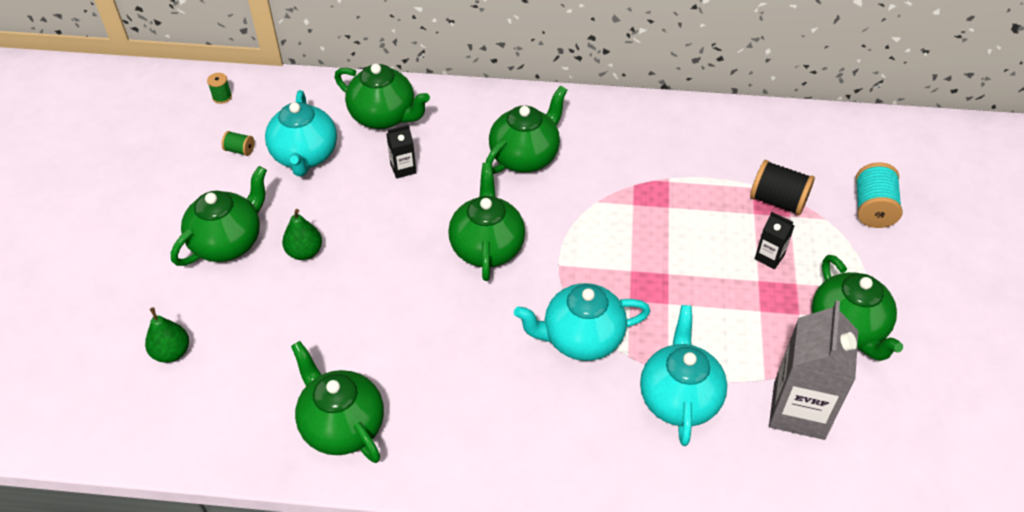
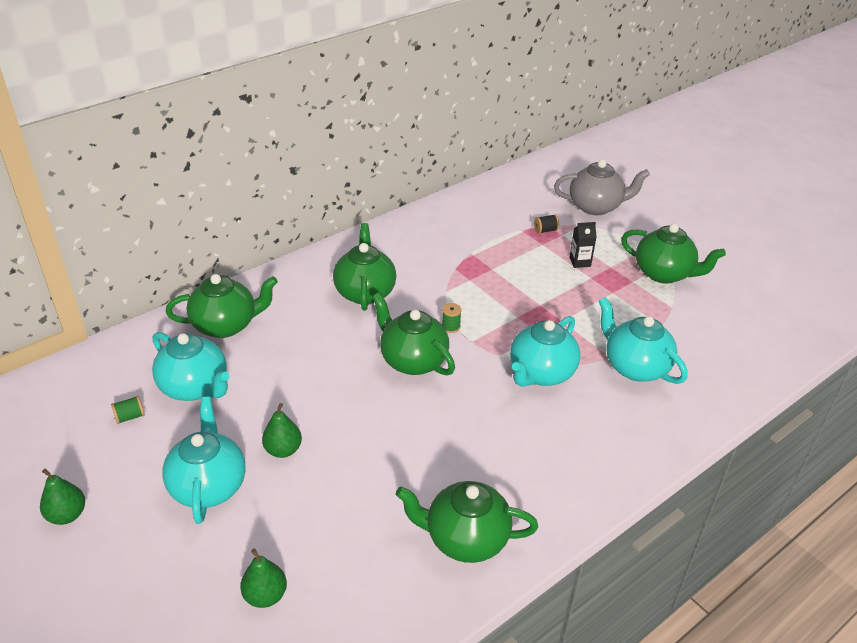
camera: 45 degrees left, 10 degrees down
(130, 198) = (67, 515): none -> green pear
(222, 97) = (60, 390): green spool -> green spool (451, 327)
(228, 242) = (208, 485): green teapot -> turquoise teapot
(403, 169) = (287, 349): black carton -> none
(778, 201) = (545, 230): black spool -> black spool, size x0.52
(799, 410) = (697, 329): grey carton -> none
(872, 208) = (596, 207): turquoise spool -> grey teapot

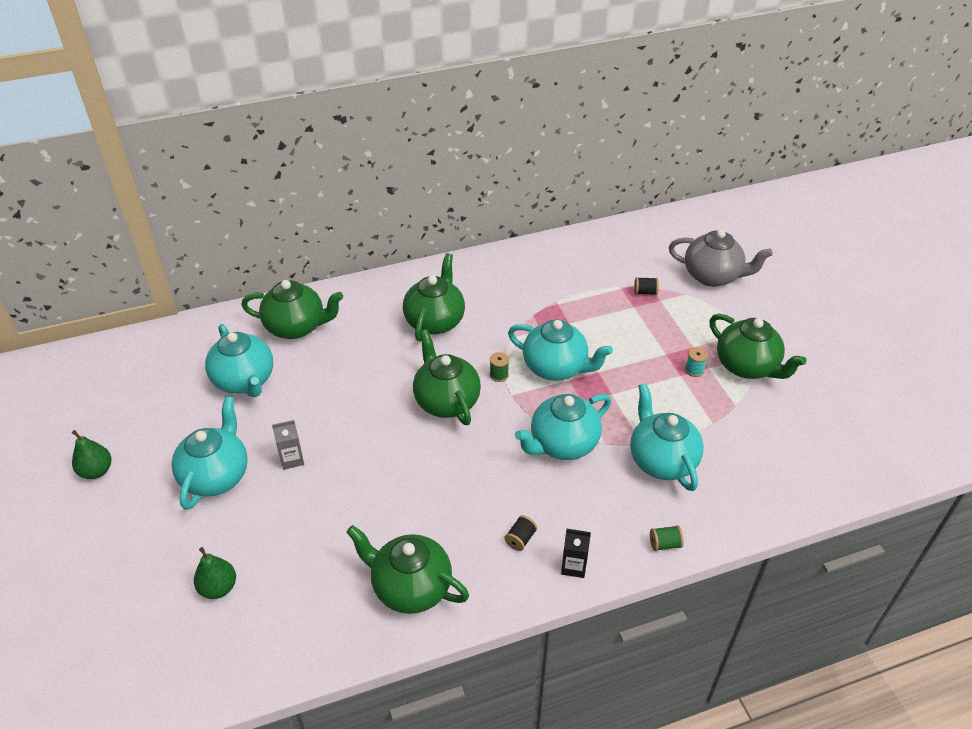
camera: 20 degrees right, 5 degrees up
(130, 417) = (180, 395): green spool -> green spool (665, 544)
(283, 450) = (292, 459): green pear -> grey carton
(500, 309) = (556, 368): none -> turquoise teapot
(546, 466) = (520, 539): none -> black spool
(580, 262) = (663, 334): black carton -> black carton (574, 566)
(622, 286) = (694, 370): none -> turquoise spool

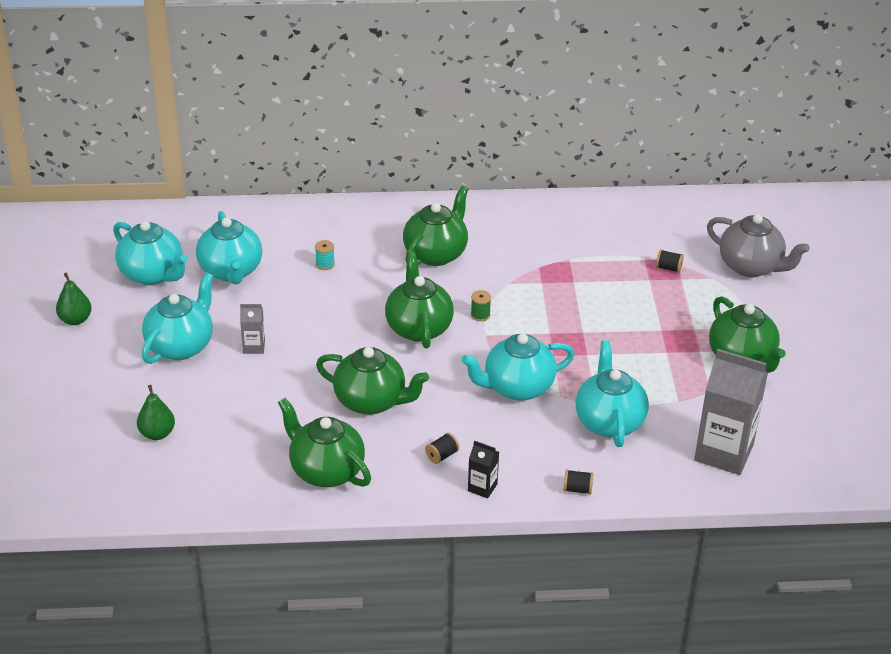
camera: 15 degrees right, 5 degrees down
(297, 327) = (296, 232): green teapot -> green teapot (371, 401)
(556, 368) = (541, 320): turquoise teapot -> turquoise teapot (153, 274)
(665, 544) = (577, 489): green spool -> black spool
(694, 370) = (683, 350): turquoise spool -> turquoise spool (325, 264)
(778, 468) = (724, 452): none -> grey carton

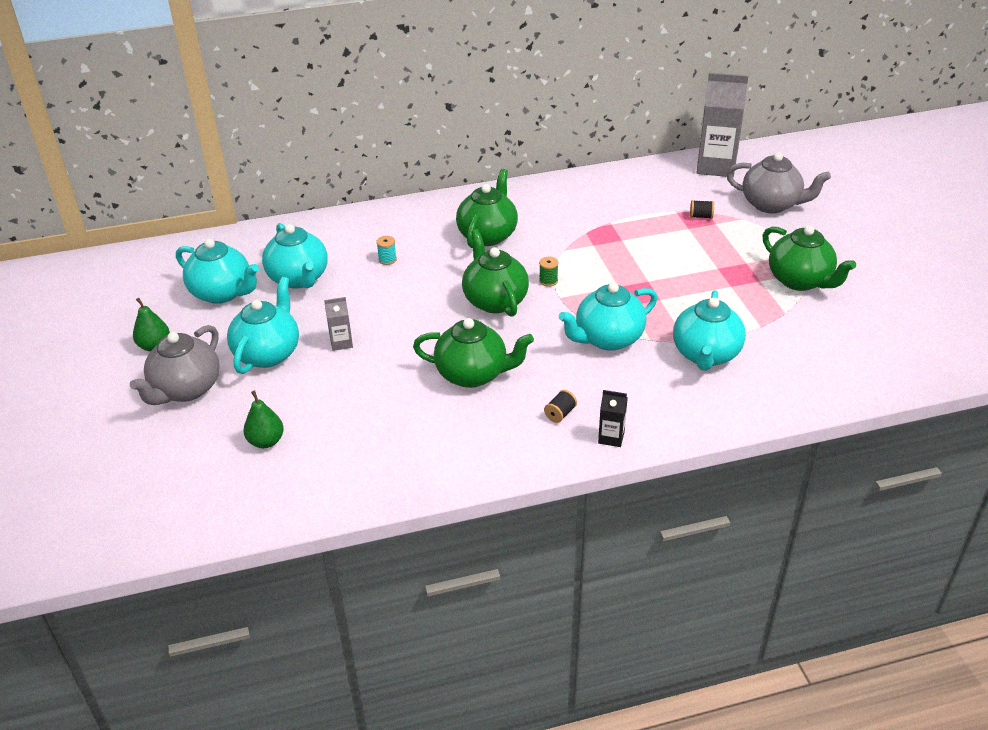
camera: 10 degrees left, 0 degrees up
(95, 369) = (185, 389): none -> grey teapot
(325, 470) = (450, 448): green teapot -> none
(577, 489) = (703, 423): black spool -> none
(609, 421) = (706, 355): turquoise teapot -> turquoise teapot turned 150 degrees counterclockwise
(724, 452) = (823, 365): grey carton -> grey carton (716, 166)

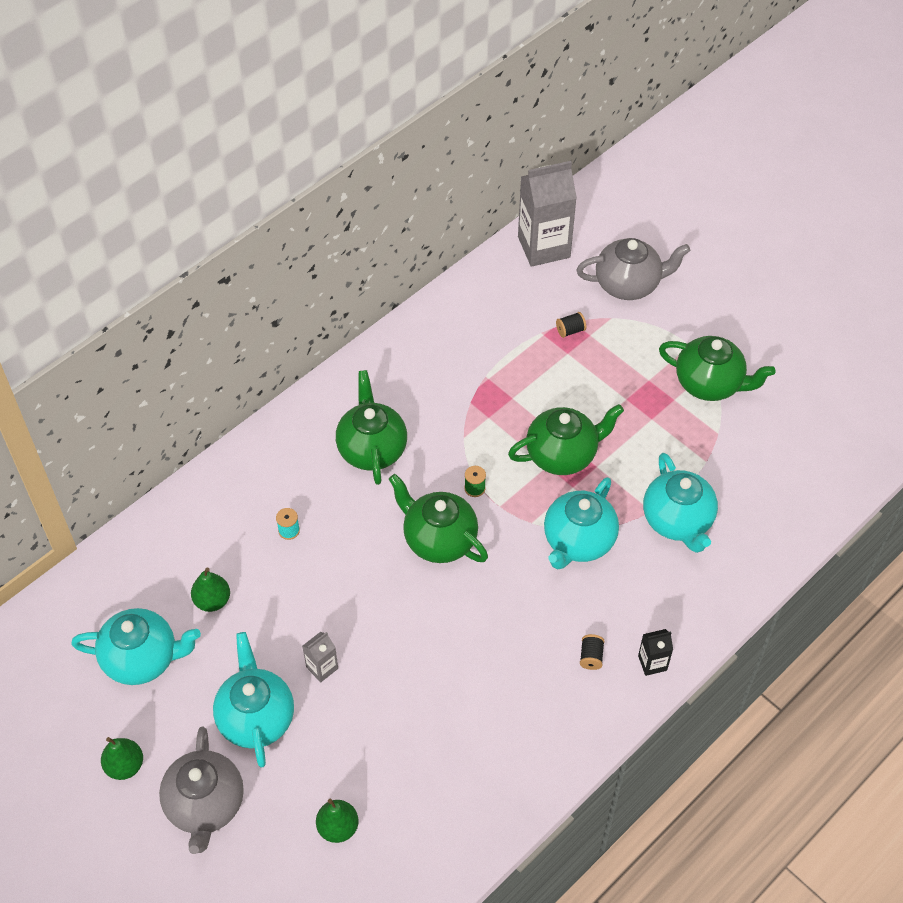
camera: 30 degrees left, 15 degrees up
(299, 279) = (212, 601): turquoise teapot -> green pear
(473, 374) = (480, 646): green teapot -> green teapot (563, 454)

